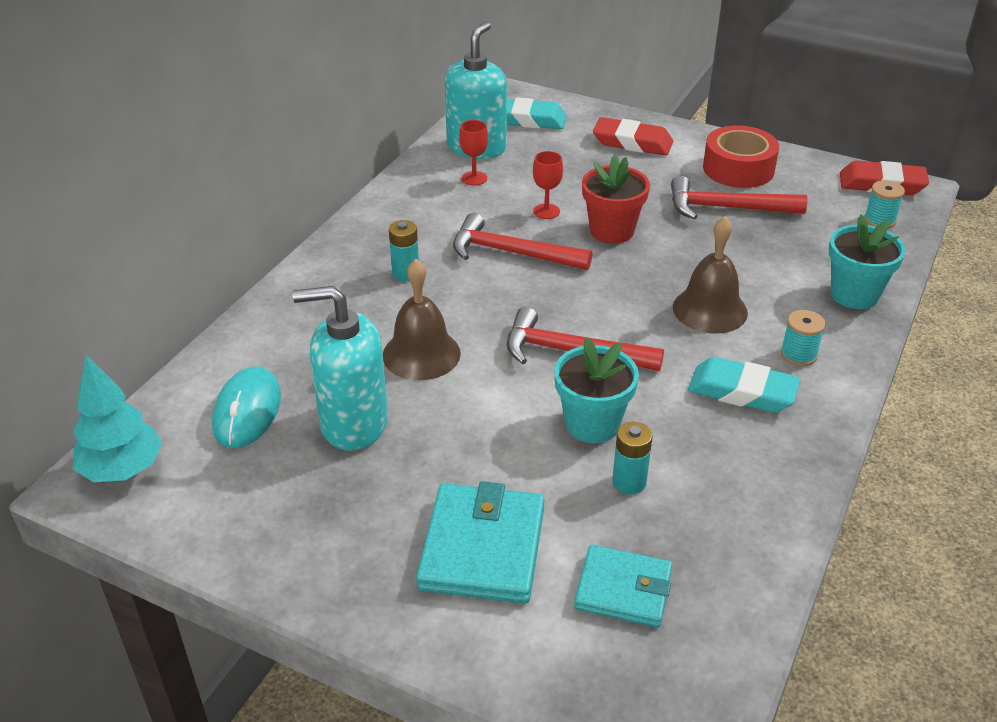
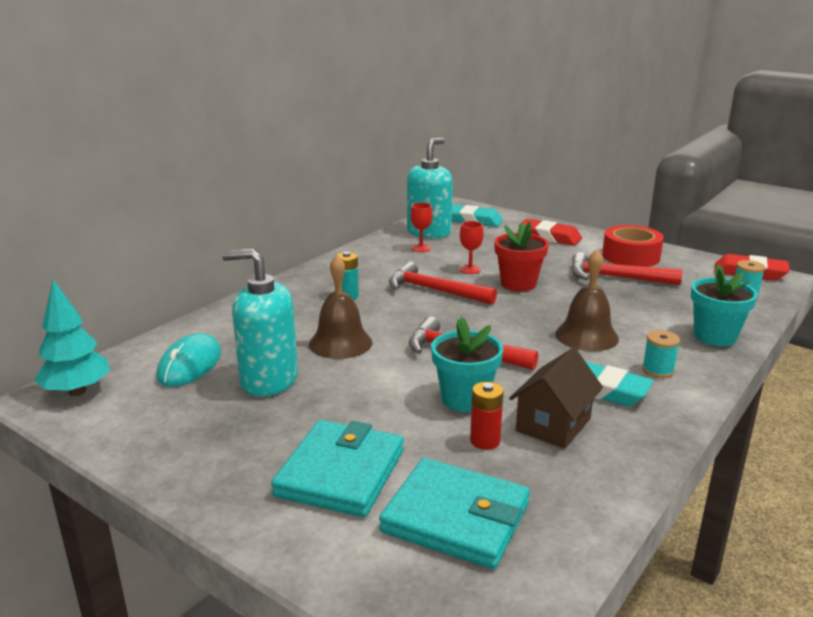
camera: 10 degrees right, 15 degrees down
(623, 589) = (456, 517): turquoise wallet -> turquoise wallet, size x1.52
(629, 482) = (485, 441): turquoise battery -> red battery
(698, 449) = (553, 425): none -> brown house

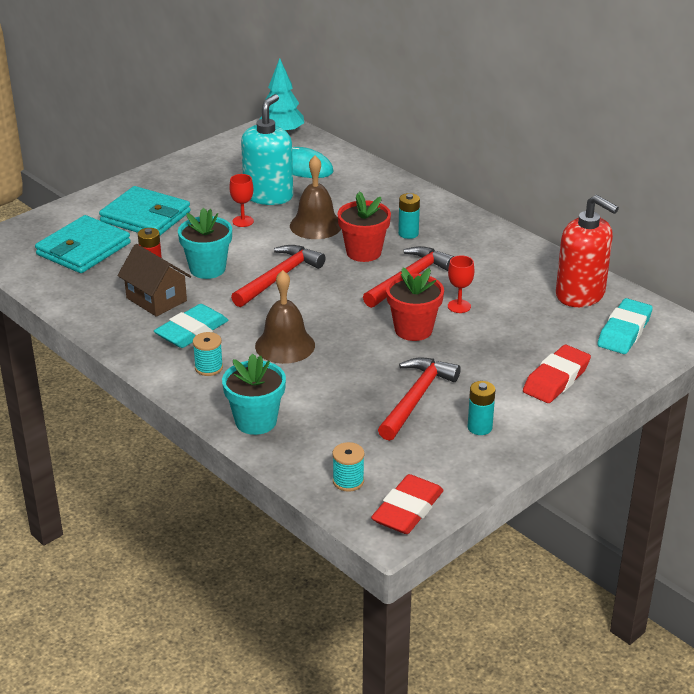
camera: 100 degrees right, 10 degrees up
(392, 313) = (363, 252): none -> red flower pot
(421, 248) = (527, 284): red goblet -> red goblet (243, 221)
(429, 232) = (580, 295): turquoise soap dispenser -> red soap dispenser
(631, 256) = (479, 427): red tape -> turquoise battery

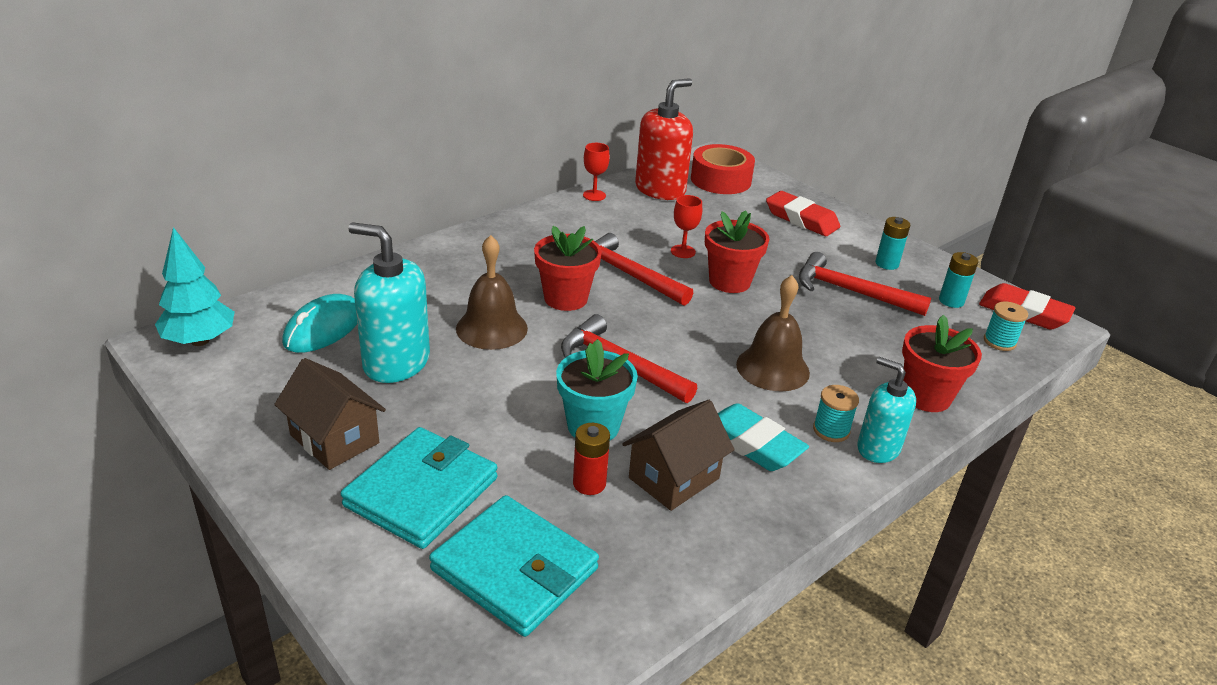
camera: 90 degrees left, 0 degrees up
(188, 388) = (878, 448): none -> turquoise soap dispenser
(191, 186) = (334, 439): none -> brown house
(243, 221) = (464, 389): red goblet -> red goblet (594, 195)
(256, 421) = (926, 396): turquoise flower pot -> red flower pot
(408, 233) = (527, 265): turquoise battery -> turquoise battery (951, 301)
(624, 331) = (720, 180): turquoise eraser -> red tape

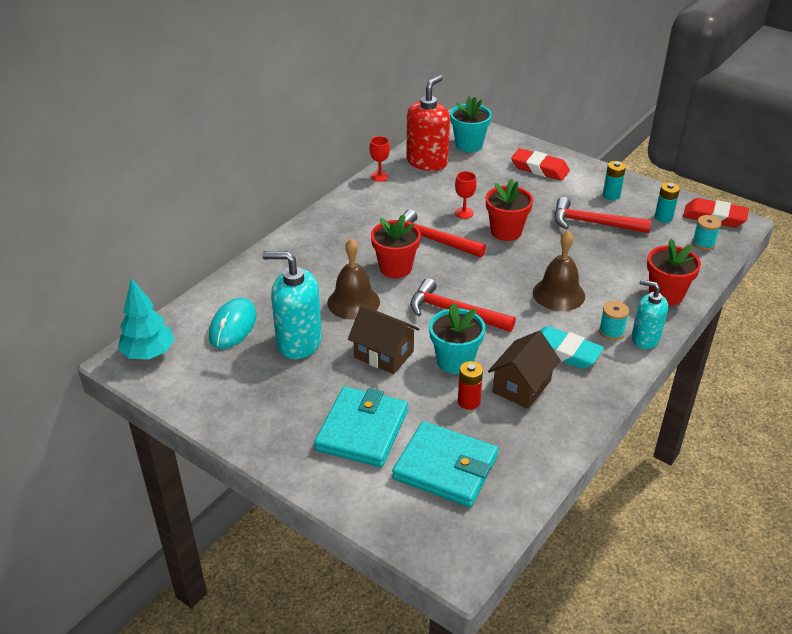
camera: 10 degrees left, 5 degrees up
(334, 439) = (285, 406): brown house -> brown house (384, 354)
(720, 180) = (469, 145): red tape -> turquoise flower pot

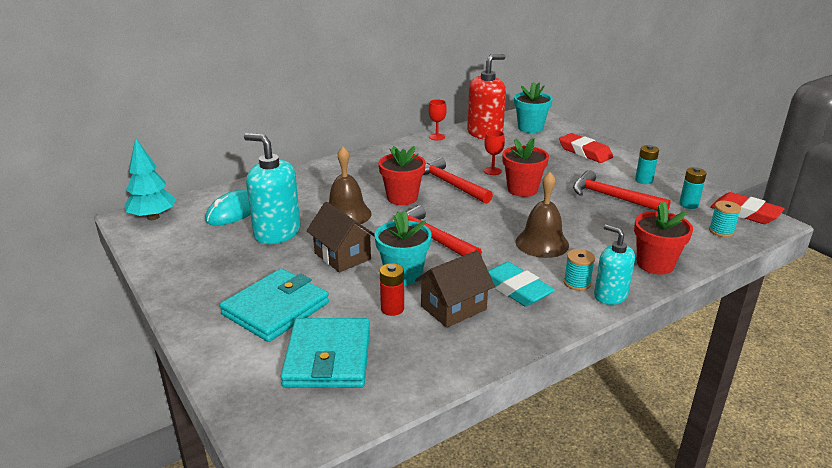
camera: 20 degrees right, 10 degrees down
(445, 467) = (328, 357): turquoise wallet -> turquoise wallet turned 45 degrees clockwise

